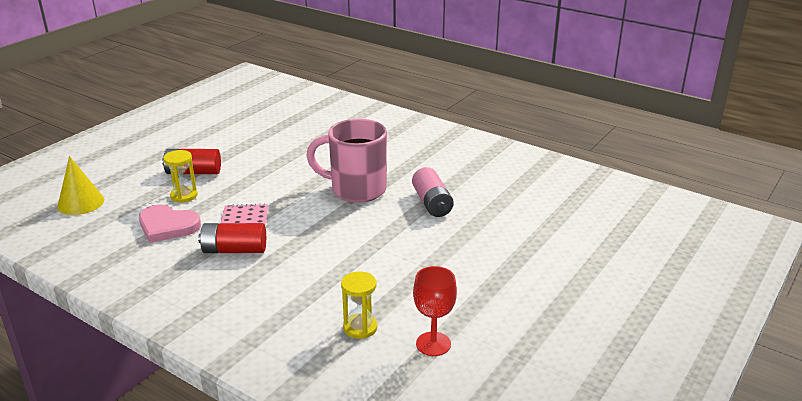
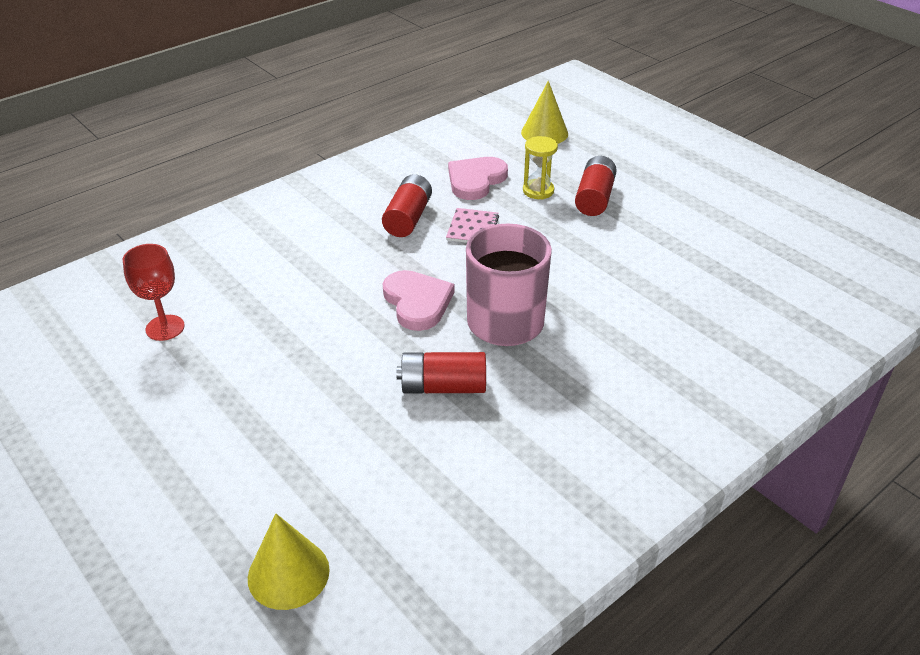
camera: 105 degrees right, 10 degrees up
(349, 226) = (417, 302): none -> pink heart
(360, 328) = (225, 284): yellow hourglass -> none
(432, 203) = (443, 387): pink battery -> red battery
(602, 226) = (288, 573): none -> yellow cone

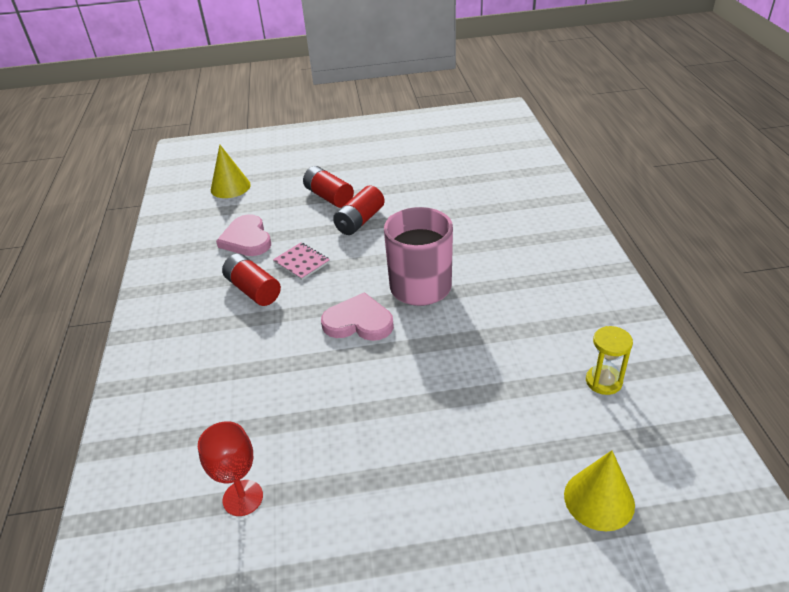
camera: 55 degrees left, 0 degrees up
(443, 387) = (461, 343): red battery -> red battery (360, 221)
(538, 191) = (293, 216): yellow hourglass -> yellow hourglass (603, 381)

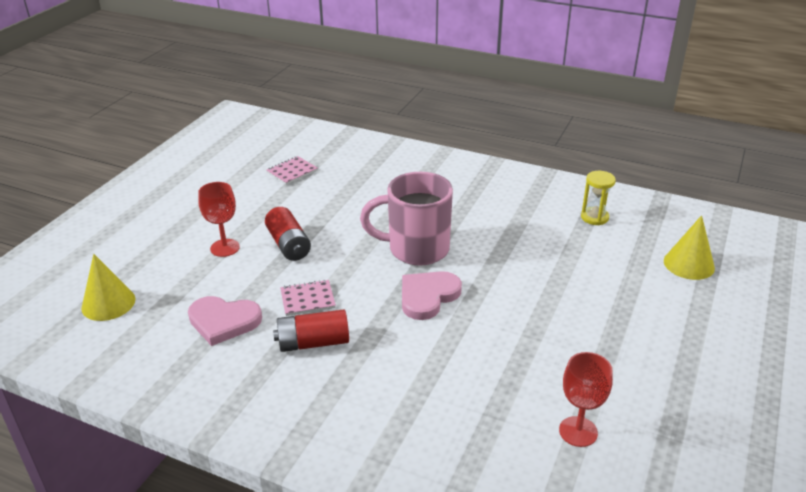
camera: 60 degrees left, 5 degrees down
(329, 197) = (225, 248): red battery -> red goblet
(458, 174) = (292, 171): none -> pink notebook

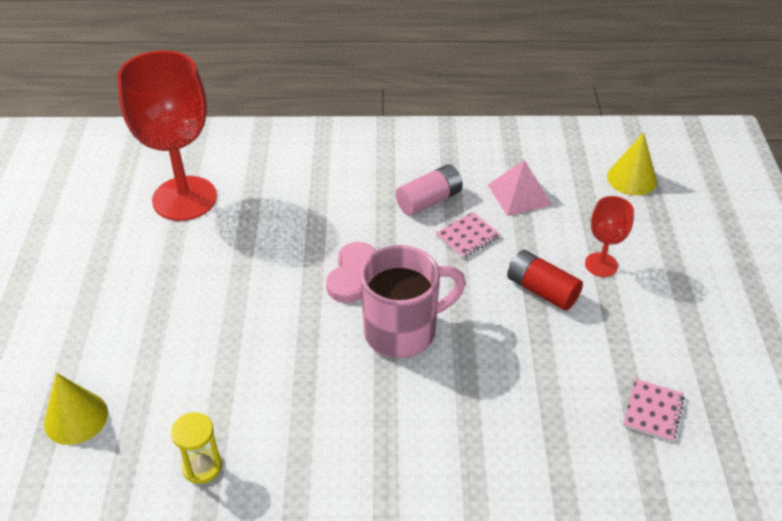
camera: 155 degrees right, 10 degrees up
(223, 321) = (519, 194): pink heart -> pink pyramid
(313, 343) = (429, 200): red battery -> pink battery
(578, 431) = (184, 198): red goblet -> red goblet, size x2.10

